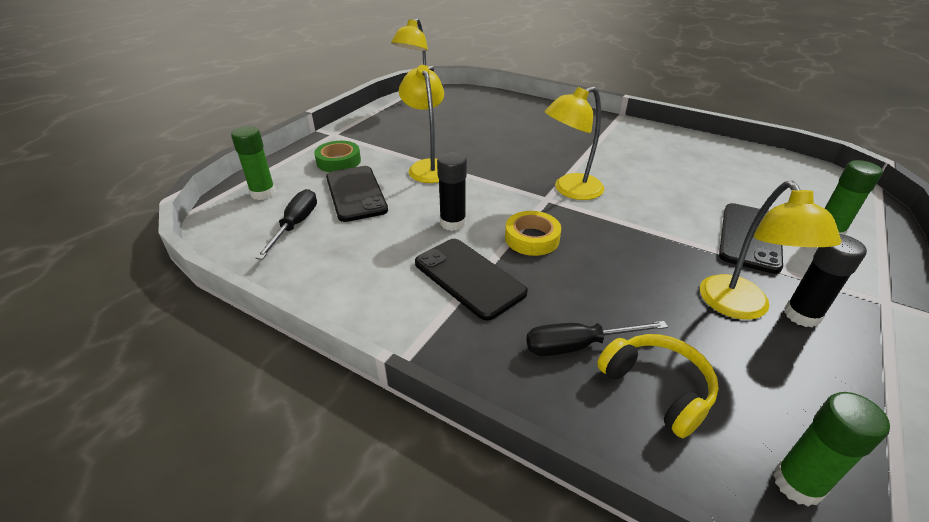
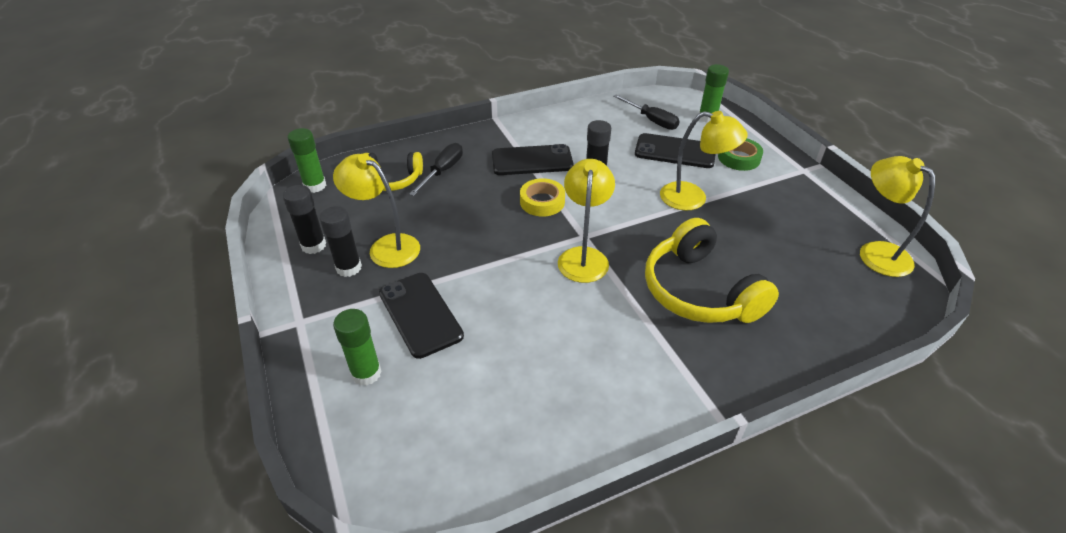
camera: 125 degrees right, 5 degrees up
(535, 140) = (700, 291): none -> yellow headphones
(840, 372) = (313, 245): none -> black glue stick

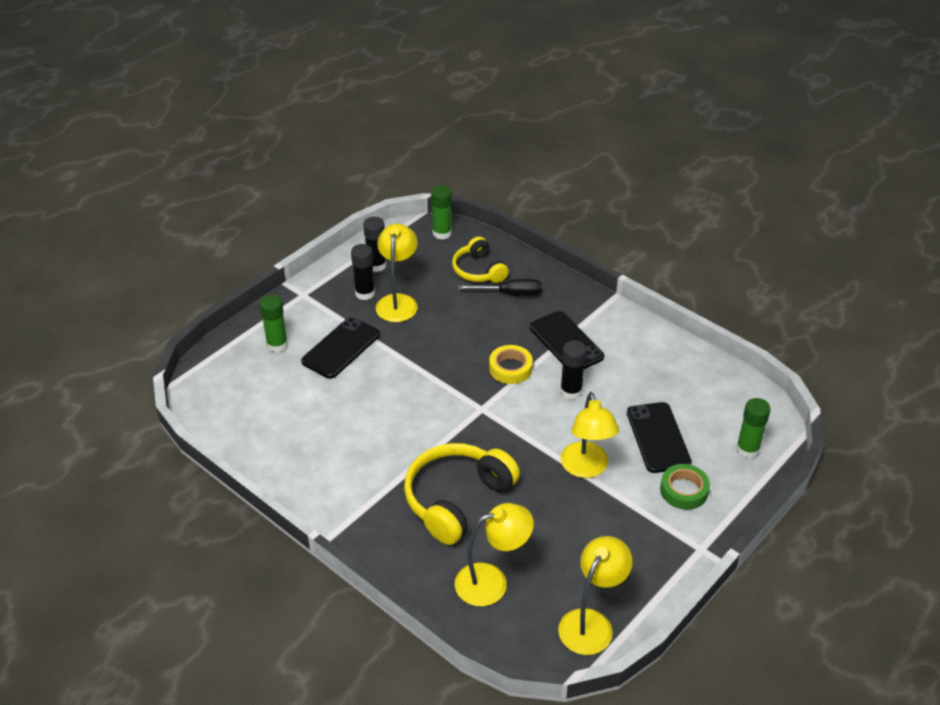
camera: 65 degrees right, 0 degrees up
(583, 256) = (455, 416): yellow lamp -> yellow lamp (492, 581)
(651, 120) = (704, 406): black screwdriver -> none

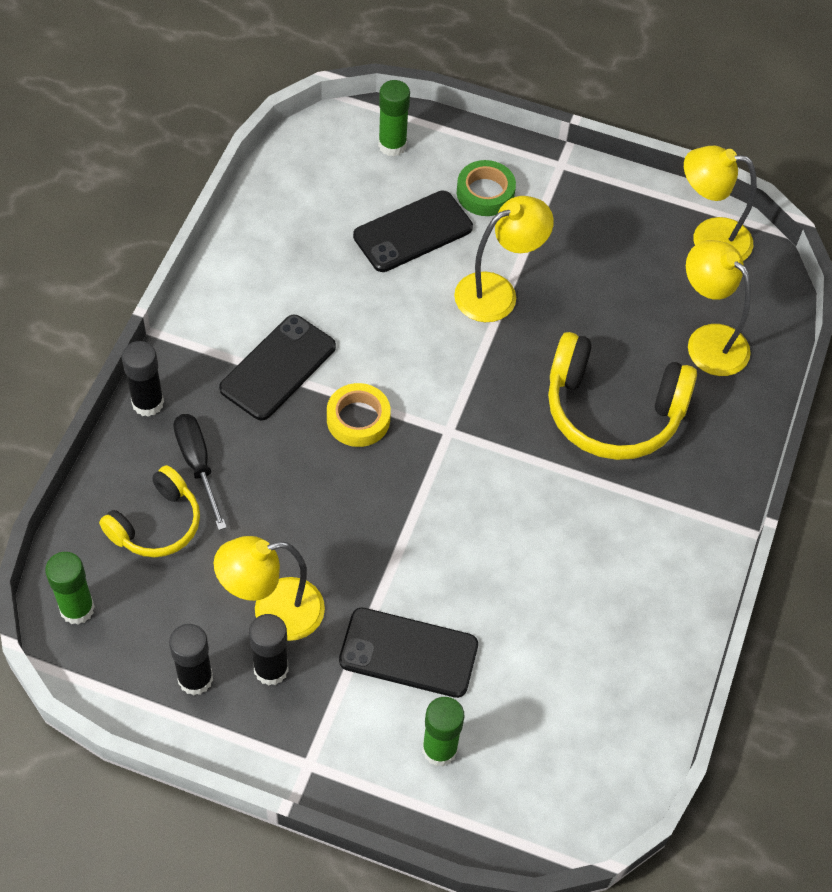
camera: 115 degrees left, 15 degrees up
(571, 391) = (372, 339): black glue stick -> black glue stick (148, 403)

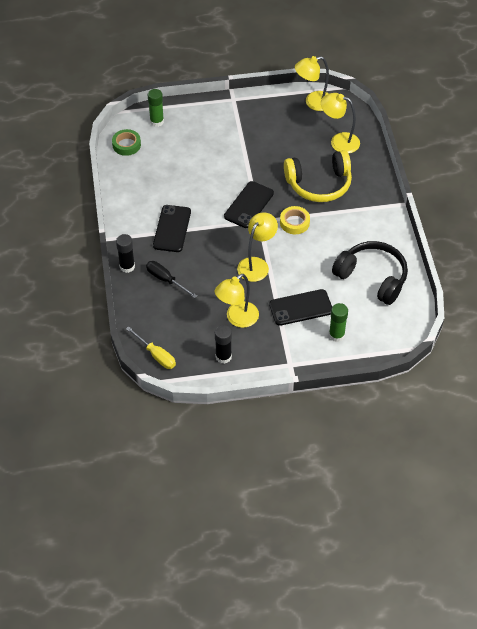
camera: 25 degrees left, 5 degrees down
(77, 609) = (156, 355): green glue stick -> yellow screwdriver
(156, 524) = (165, 309): yellow headphones -> none
(271, 669) = (251, 339): black glue stick -> none
(358, 419) = (219, 233): yellow tape -> yellow tape (294, 222)
(413, 232) = (190, 152): black phone -> black phone (249, 205)
(485, 193) = (209, 124): green tape -> green tape (126, 145)
(497, 292) = (242, 160): yellow lamp -> yellow lamp (256, 264)
(590, 661) = (372, 278): none -> black headphones

